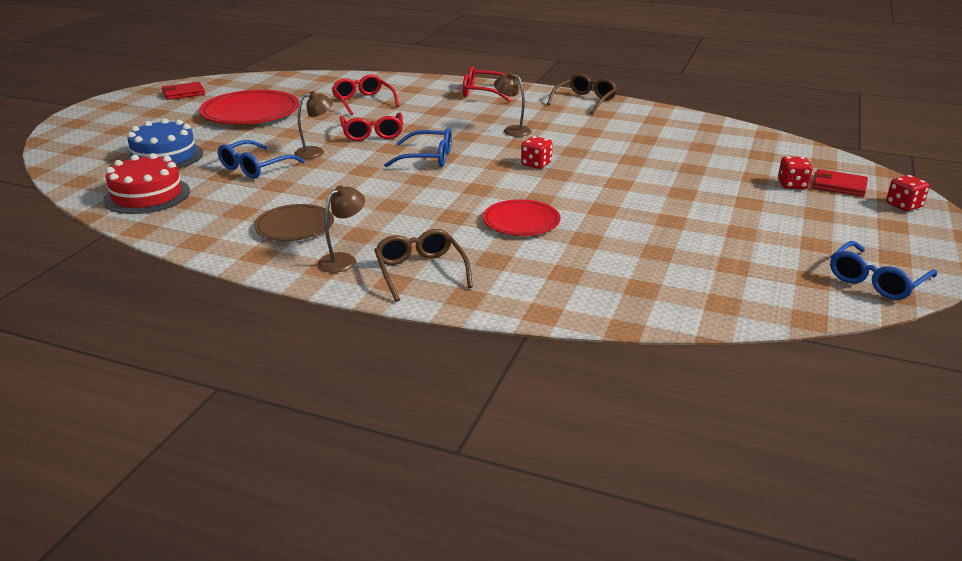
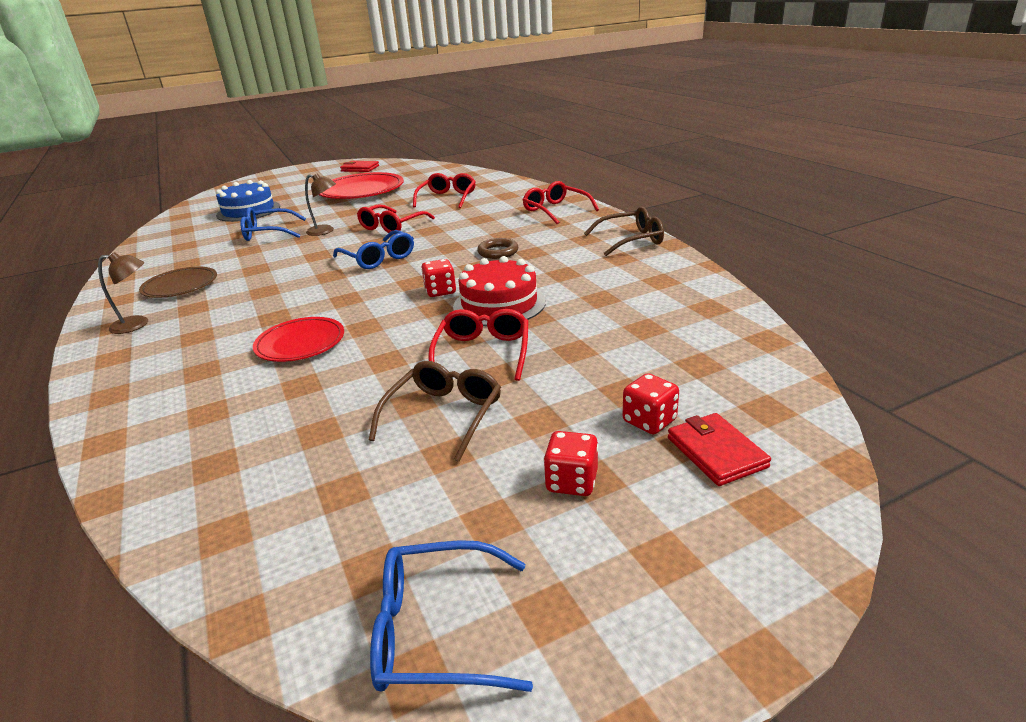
camera: 45 degrees right, 0 degrees up
(147, 195) = (179, 235): red cake -> red cake (499, 304)
(420, 271) = (144, 356): brown glasses -> brown glasses (444, 415)
(512, 130) = (498, 252): brown lamp -> brown ring
(648, 186) = (483, 352): none -> red glasses
(903, 205) = (757, 535): red dice -> red dice (571, 482)

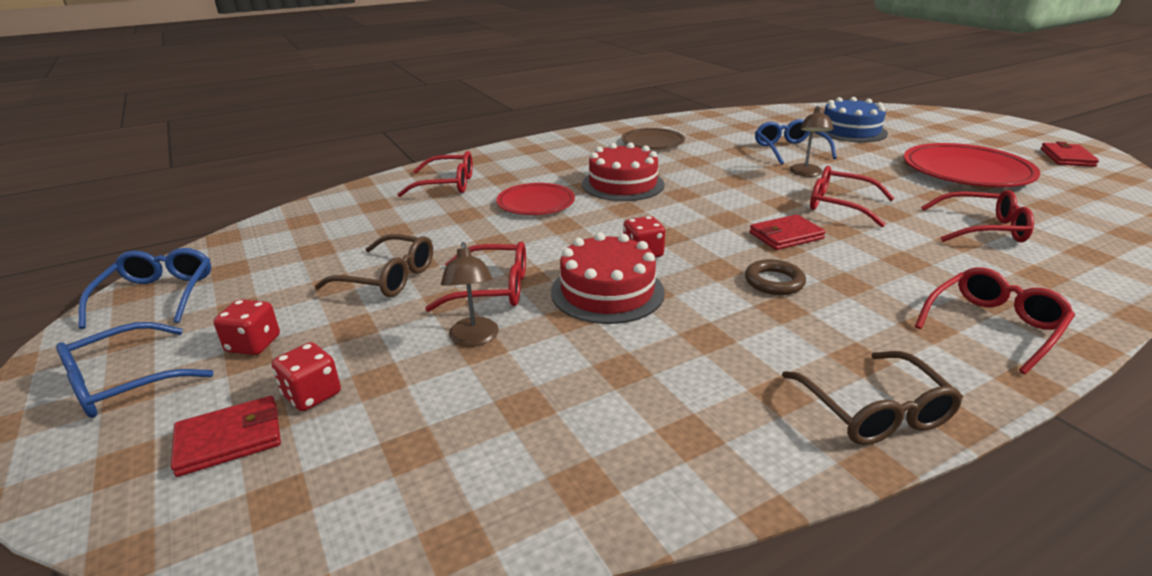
camera: 85 degrees right, 0 degrees up
(137, 324) = (581, 144): brown lamp -> brown lamp (474, 339)
(189, 410) = (447, 184): none -> red glasses
(286, 300) = (623, 184): none -> red cake
(378, 258) = (732, 210): blue glasses -> blue glasses (123, 383)
(432, 245) = (786, 236): none -> red wallet

